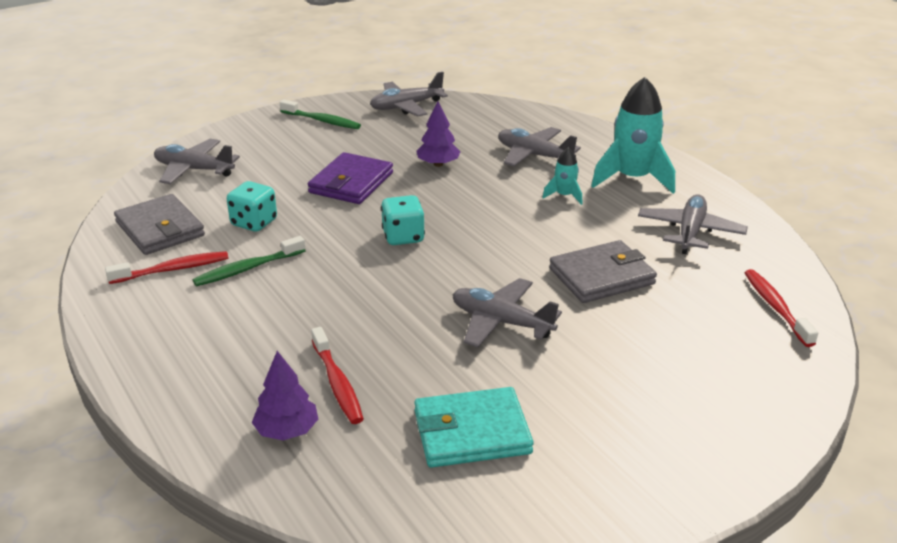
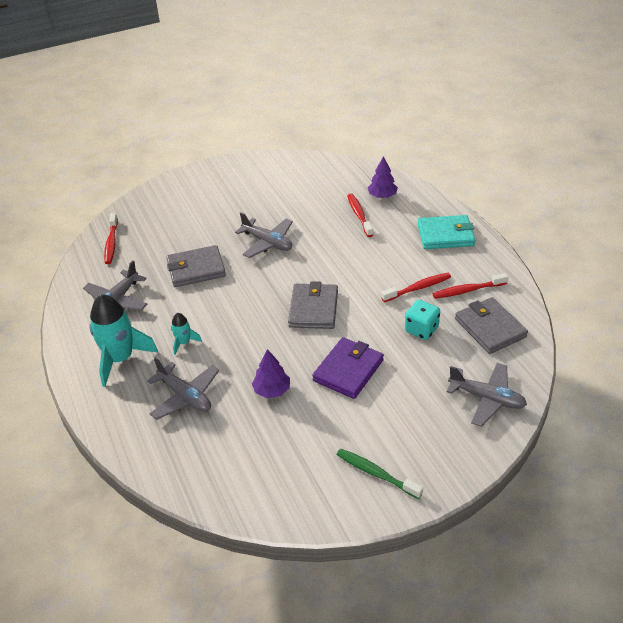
camera: 170 degrees left, 10 degrees up
(247, 269) = (418, 288): green toothbrush -> red toothbrush
(403, 237) = (313, 309): turquoise dice -> grey wallet
(406, 106) = (285, 496): grey plane -> none
(472, 432) = (298, 191): turquoise wallet -> turquoise wallet (445, 235)

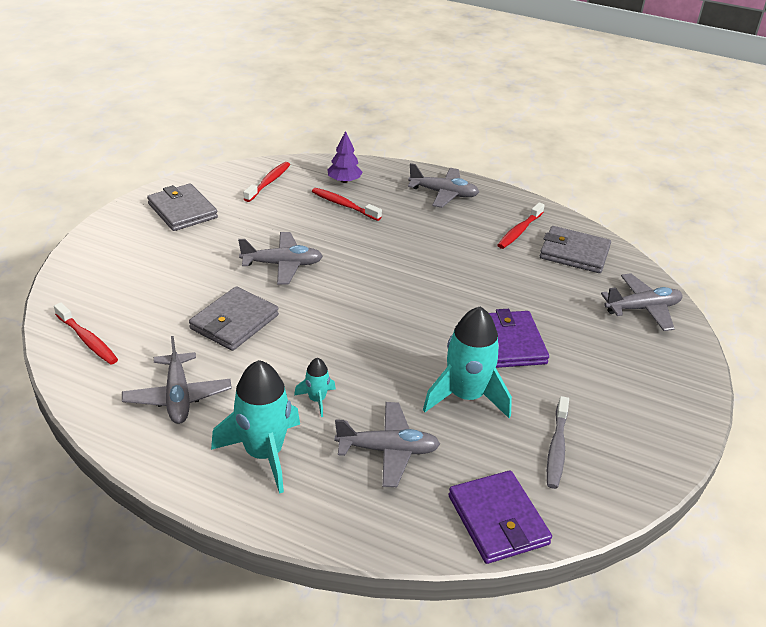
camera: 45 degrees left, 5 degrees down
(193, 476) = (498, 520): none -> purple wallet
(272, 390) = (466, 396): purple tree -> turquoise rocket
(285, 458) = (556, 448): none -> grey toothbrush
(313, 309) = (409, 305): grey wallet -> grey wallet (182, 211)
(376, 473) = (643, 415): green toothbrush -> none
(418, 288) = (477, 246): red toothbrush -> red toothbrush (268, 182)
(421, 330) = (524, 279): turquoise dice -> none
(445, 235) = (443, 194): turquoise wallet -> grey plane

